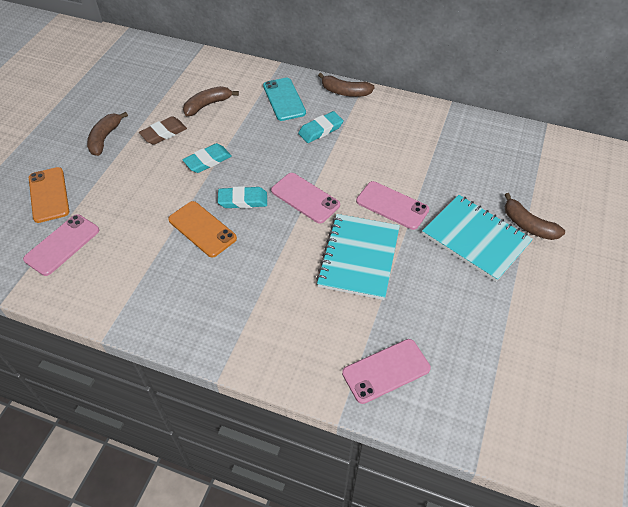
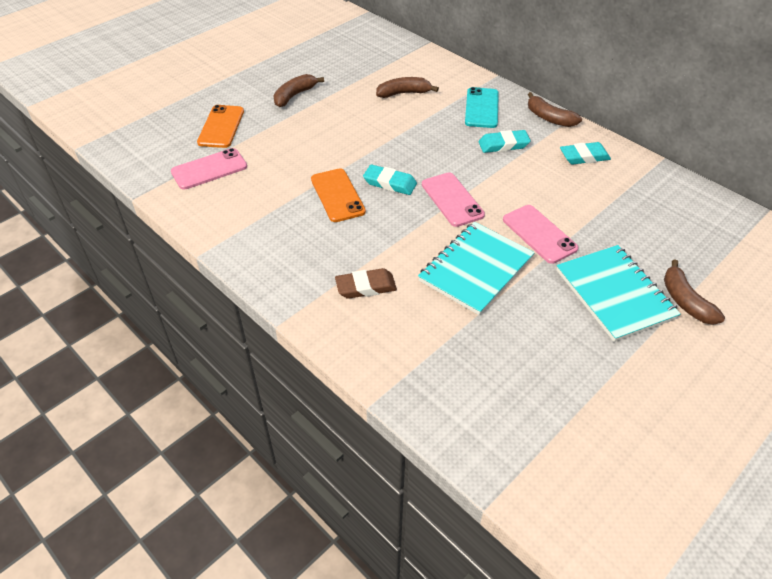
camera: 25 degrees right, 5 degrees down
(164, 133) = (349, 106): brown eraser -> brown eraser (366, 287)
(207, 161) = (376, 140): turquoise eraser -> turquoise eraser (584, 157)
(386, 371) = (444, 380): pink phone -> none

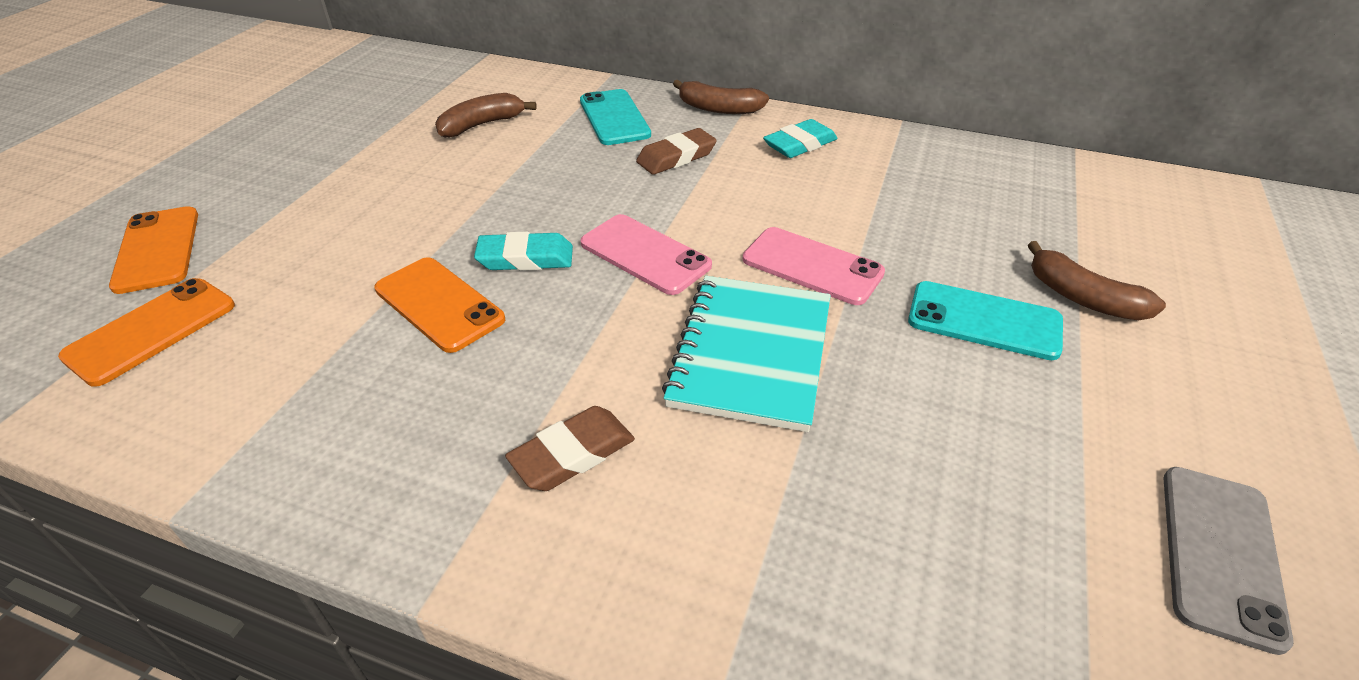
camera: 25 degrees left, 5 degrees down
(209, 169) = (151, 331): pink phone -> orange phone
(294, 95) = (290, 168): brown banana -> none
(503, 145) = (676, 157): turquoise eraser -> brown eraser
(614, 294) = (984, 321): turquoise notebook -> turquoise phone
(643, 439) = (1220, 554): none -> grey phone

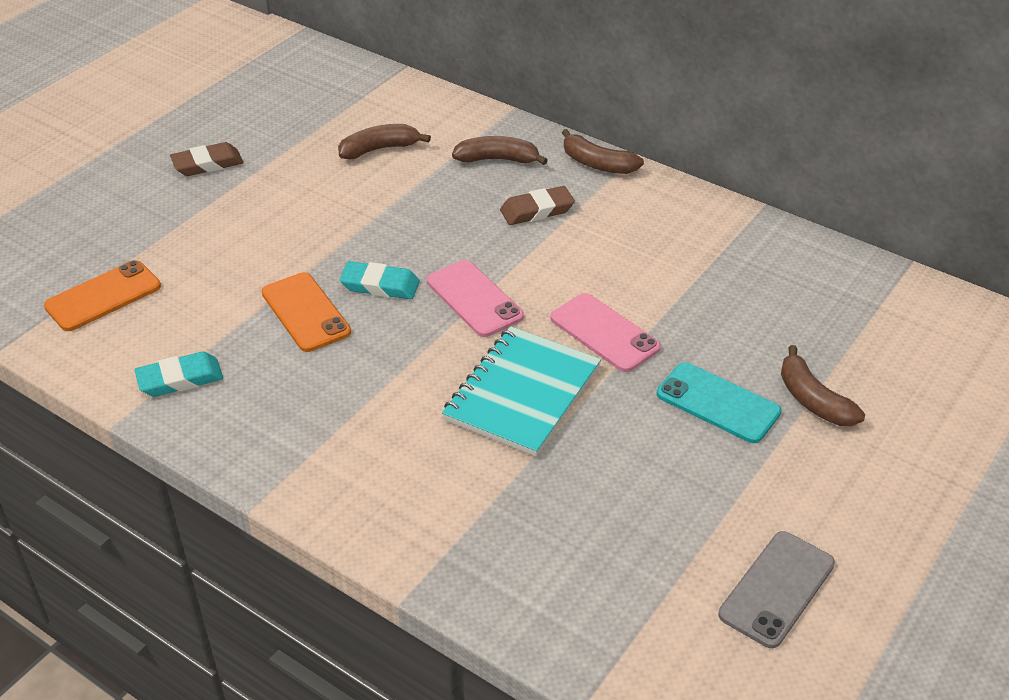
camera: 15 degrees right, 0 degrees up
(157, 250) = (109, 229): orange phone -> none
(572, 454) = (369, 438): brown eraser -> brown eraser (207, 164)
(614, 118) = (498, 159): turquoise phone -> brown banana
(800, 144) = (653, 215): turquoise eraser -> turquoise eraser (180, 379)

